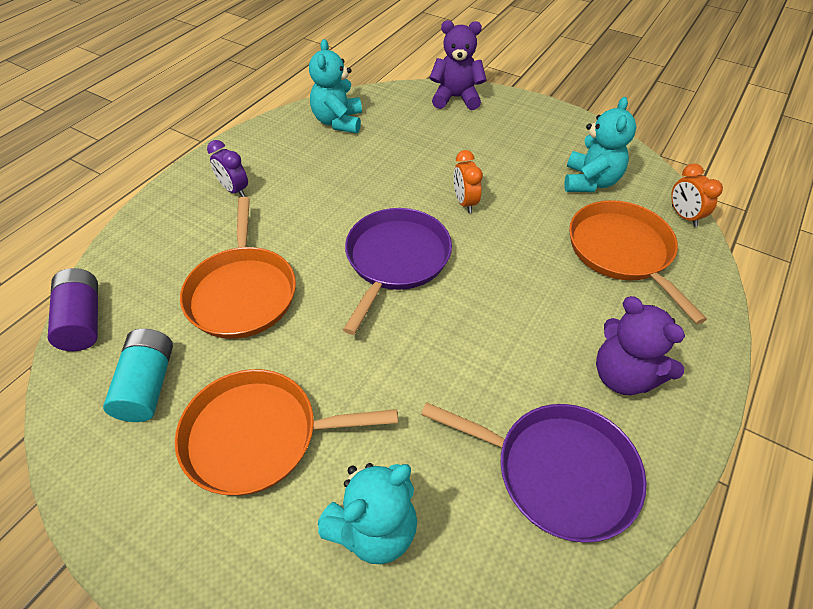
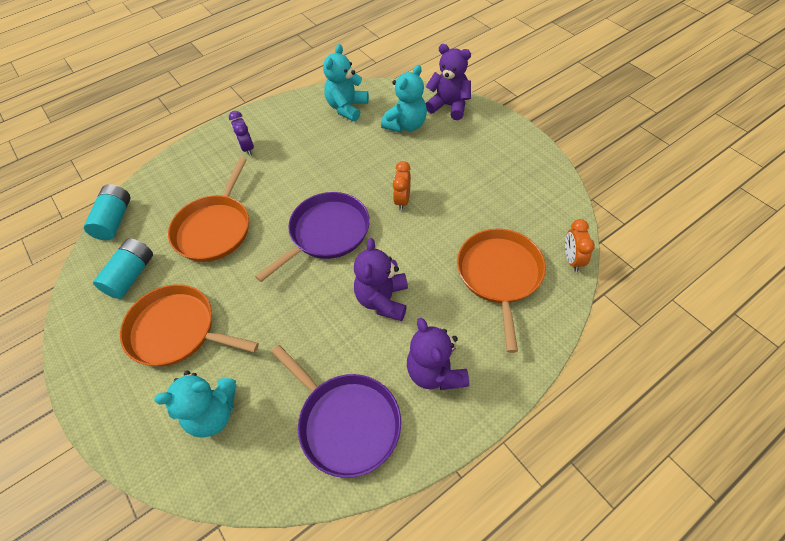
camera: 25 degrees right, 5 degrees up
(83, 320) = (114, 220): purple battery -> turquoise battery
(511, 315) = (383, 300): none -> purple teddy bear
(590, 182) = (513, 208): turquoise teddy bear -> turquoise teddy bear (406, 125)

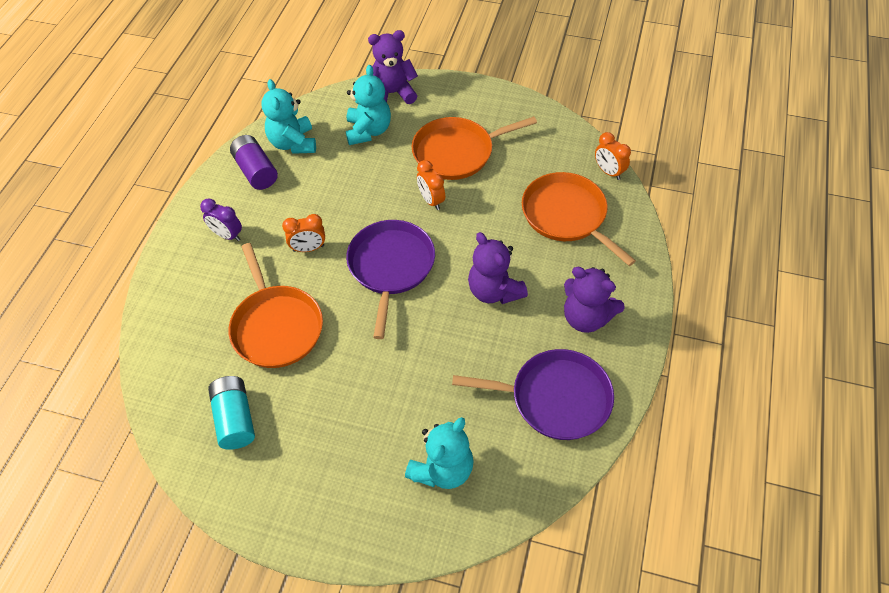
camera: 40 degrees left, 0 degrees up
(114, 220) = (154, 383): turquoise battery -> none
(177, 330) = (337, 432): orange pan -> orange pan (457, 152)
(286, 186) = (308, 248): none -> orange clock
(305, 115) = (256, 171): none -> purple battery

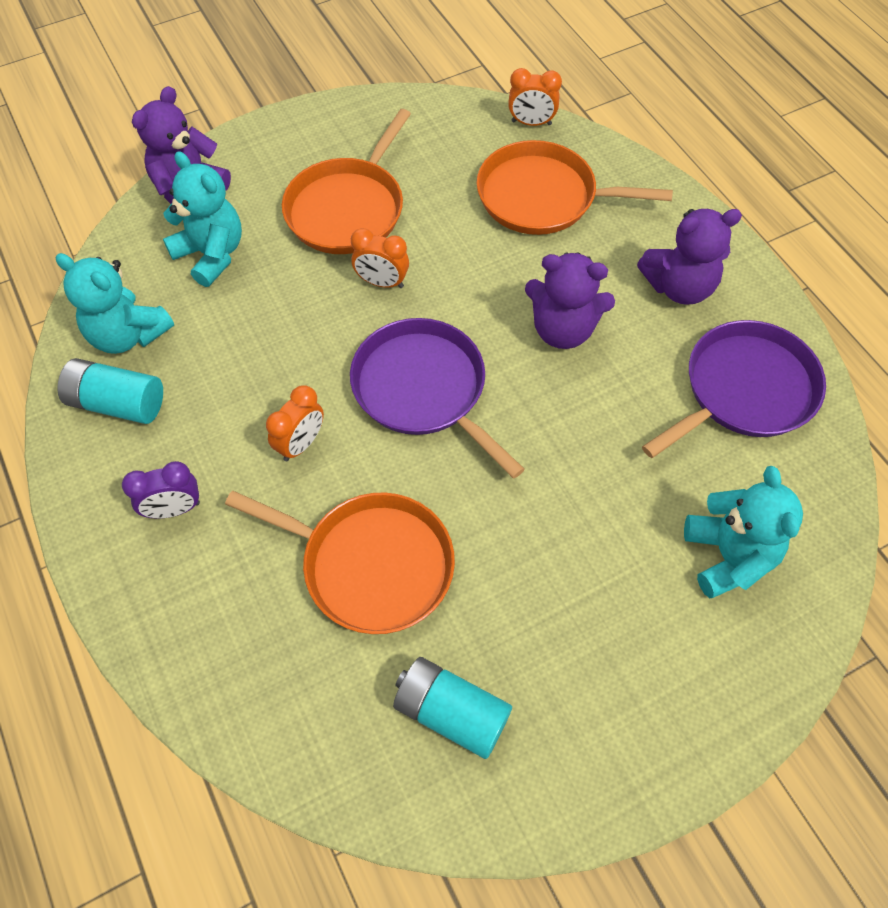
camera: 45 degrees left, 5 degrees up
(256, 171) = (117, 403): purple battery -> turquoise battery

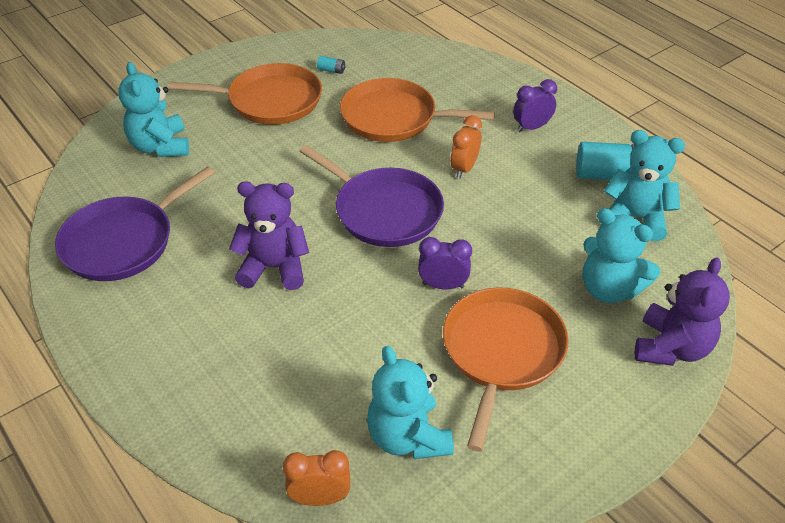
camera: 170 degrees right, 15 degrees down
(382, 282) = (443, 285): orange clock -> purple clock
(451, 712) = (331, 70): turquoise battery -> turquoise battery, size x0.44
(453, 153) = (408, 437): none -> turquoise teddy bear
(543, 197) = (299, 395): orange pan -> orange pan (270, 101)
(679, 287) = (163, 318): purple teddy bear -> none

